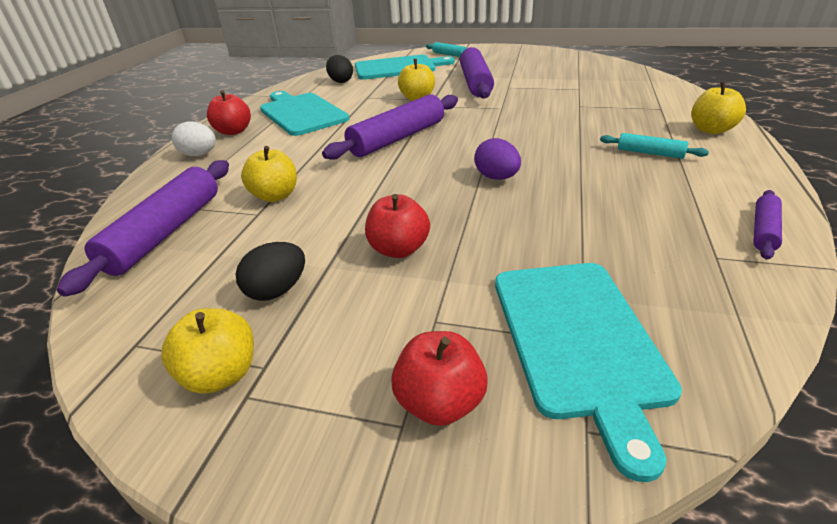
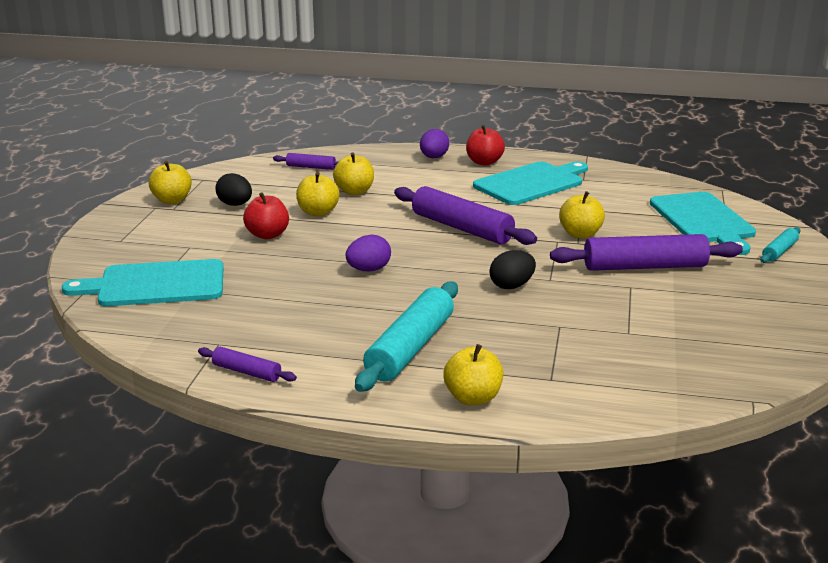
camera: 85 degrees right, 10 degrees down
(165, 233) = (311, 167): purple rolling pin -> purple rolling pin, size x0.50
(199, 155) = (434, 157): white egg -> purple egg
(333, 216) = (318, 212): none -> yellow apple
(341, 81) = (639, 192): black egg -> black egg (511, 286)
(440, 402) = (129, 248): red apple -> none
(650, 153) = (410, 348): turquoise rolling pin -> turquoise rolling pin, size x2.00

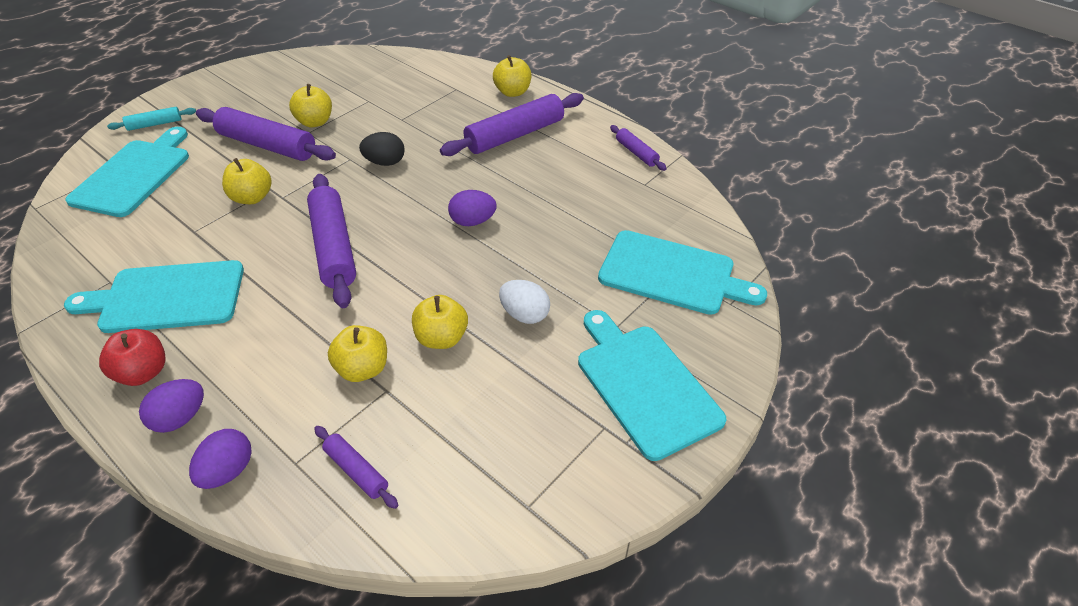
camera: 150 degrees left, 20 degrees up
(153, 228) = (644, 385): none -> turquoise cutting board
(172, 200) = (597, 453): yellow apple -> yellow apple (315, 122)
(235, 204) = (522, 401): black egg -> none
(267, 235) = (524, 314): red apple -> white egg
(379, 153) = (228, 471): none -> purple egg
(410, 348) = (515, 135): turquoise rolling pin -> purple rolling pin

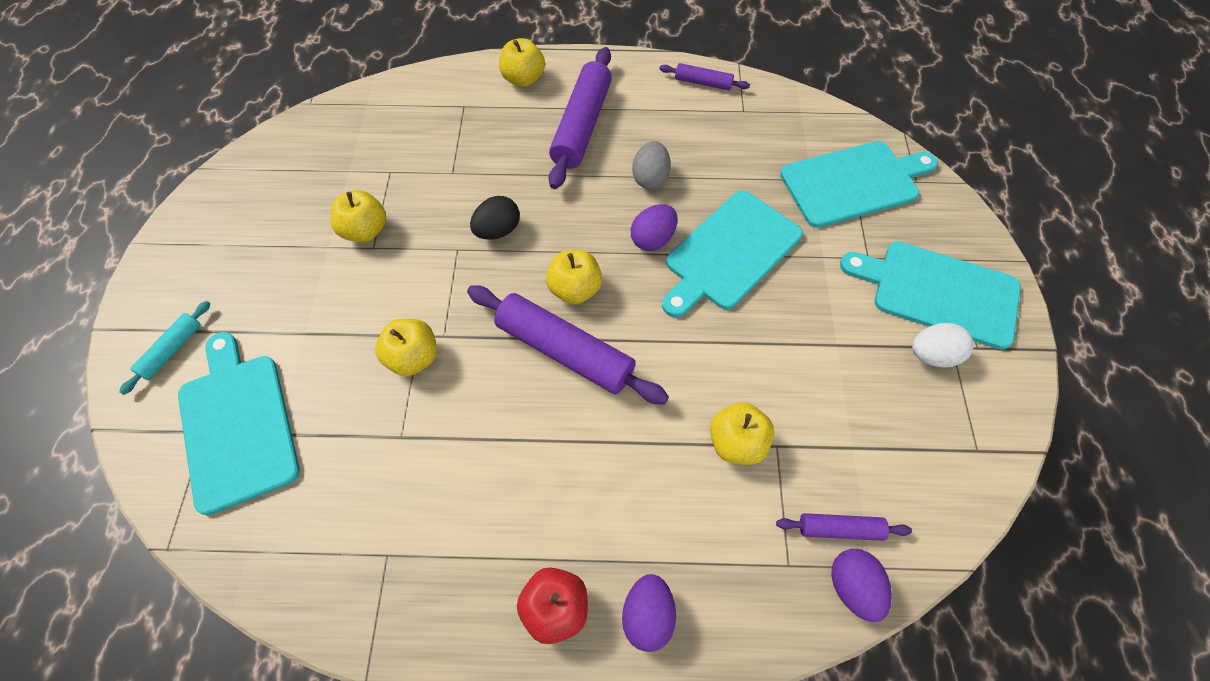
camera: 40 degrees left, 15 degrees up
(167, 297) = (473, 522): turquoise cutting board -> turquoise cutting board (730, 253)
(228, 471) = (748, 620): purple egg -> purple egg (853, 587)
(267, 145) = (348, 290): purple rolling pin -> none
(442, 338) = (761, 366): yellow apple -> yellow apple (575, 289)
(520, 187) = (650, 178): none -> grey egg
(524, 314) = (796, 297): white egg -> white egg (932, 355)

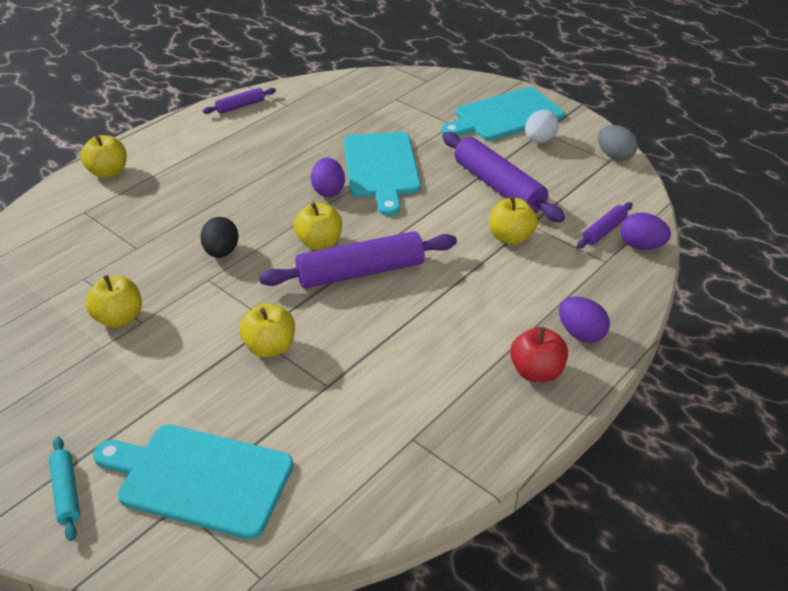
camera: 50 degrees left, 20 degrees down
(582, 126) = (193, 170): purple rolling pin -> purple rolling pin (498, 187)
(650, 178) = (280, 166): grey egg -> grey egg (614, 156)
(853, 182) = (397, 99): turquoise cutting board -> none

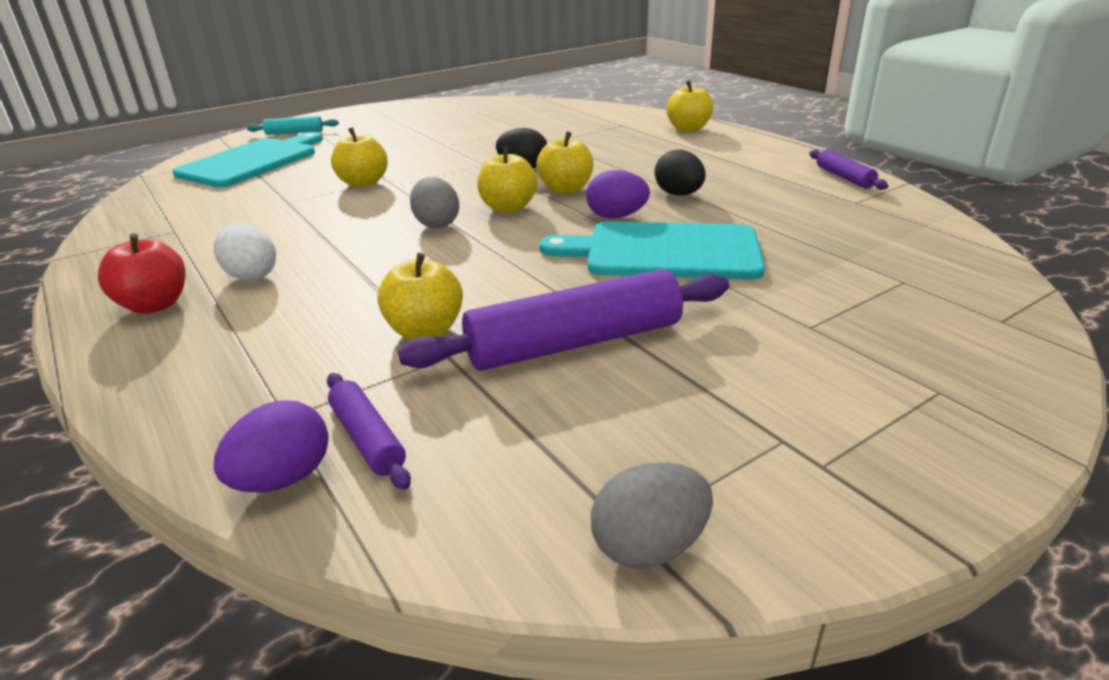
camera: 105 degrees right, 10 degrees down
(119, 318) = (457, 138): yellow apple -> yellow apple (566, 189)
(281, 168) = (678, 194): none -> black egg
(360, 272) = (436, 224): purple rolling pin -> grey egg
(505, 116) = (856, 396): turquoise cutting board -> none
(539, 140) = (740, 426): white egg -> white egg (251, 275)
(580, 333) = (168, 351): purple egg -> none

